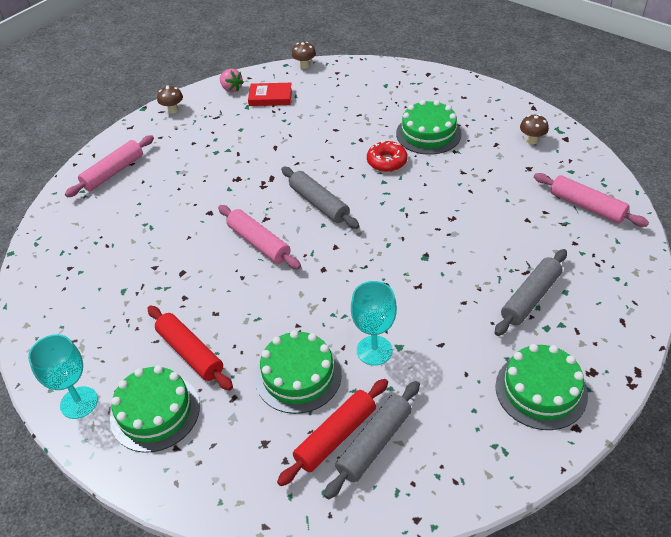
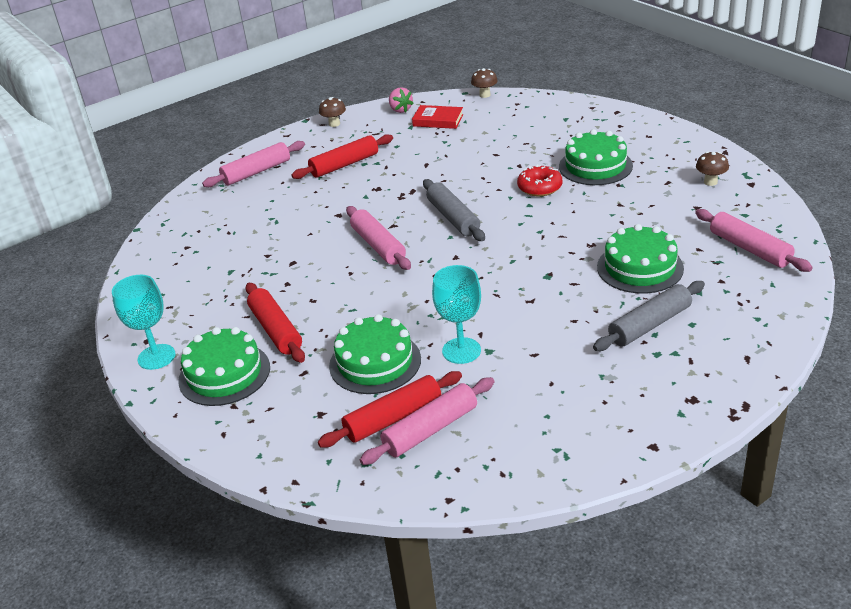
camera: 15 degrees right, 10 degrees down
(197, 155) = (344, 164): none -> red rolling pin
(374, 443) = (430, 429): grey rolling pin -> pink rolling pin
(541, 390) = (627, 408): green cake -> green cake (640, 267)

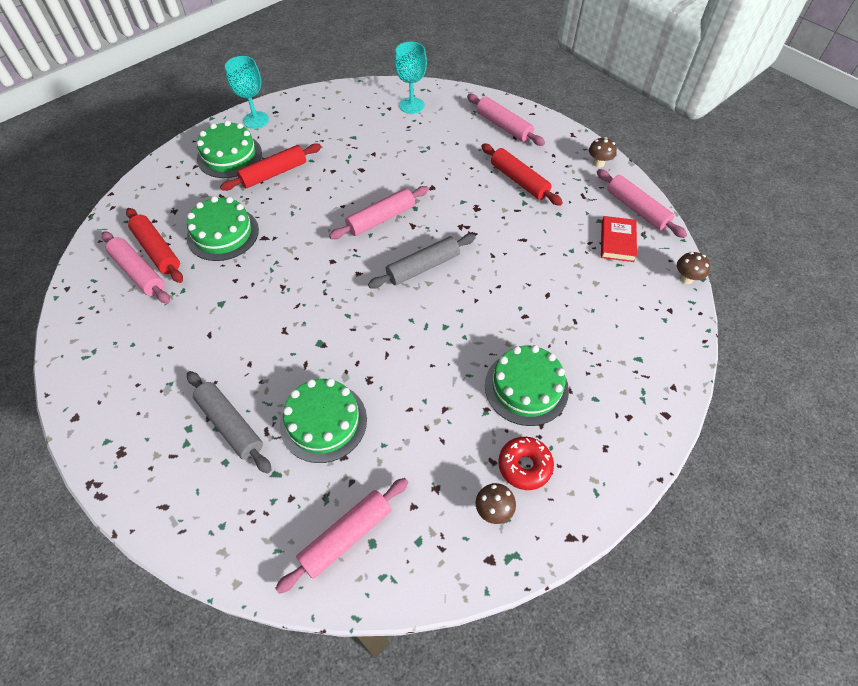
camera: 80 degrees right, 20 degrees up
(400, 110) = (636, 209): pink strawberry -> pink rolling pin
(461, 351) = (224, 285): turquoise goblet -> turquoise goblet (411, 105)
(539, 187) = (479, 335): red donut -> red donut (524, 466)

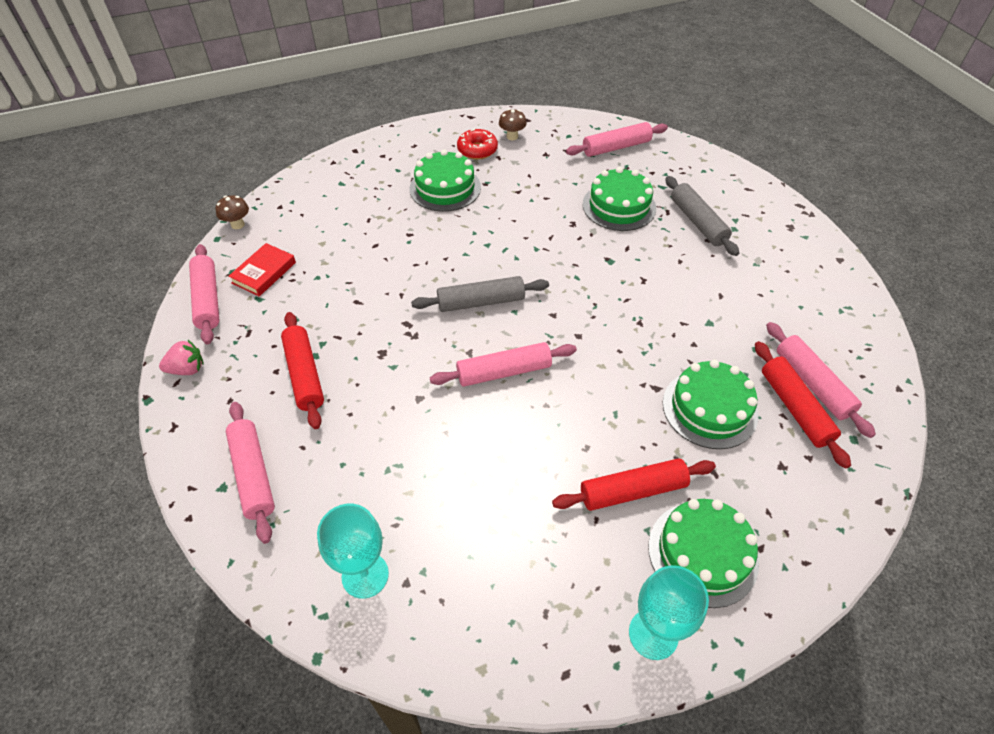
camera: 160 degrees left, 5 degrees down
(598, 163) = (187, 369): brown mushroom -> pink strawberry

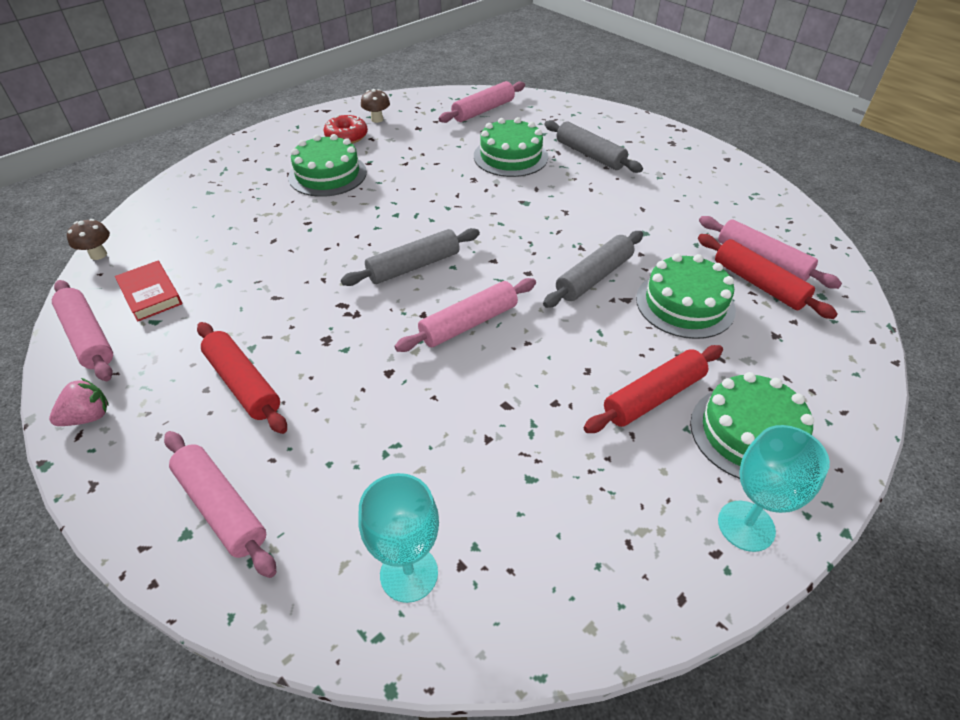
camera: 20 degrees left, 5 degrees down
(264, 273) = (150, 294): red book -> red book turned 45 degrees counterclockwise
(637, 356) = (594, 277): none -> grey rolling pin

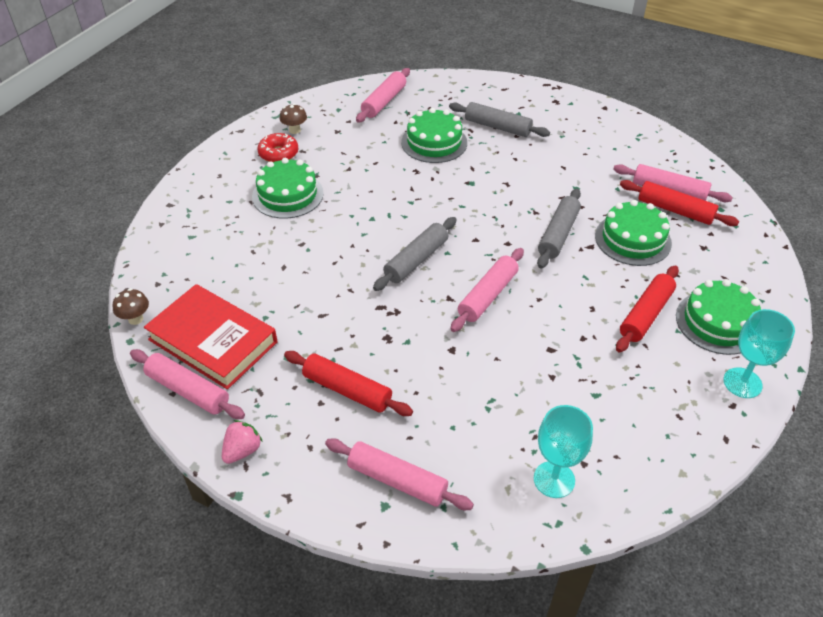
camera: 20 degrees left, 0 degrees up
(150, 294) = (213, 341): red book -> red book, size x1.87

